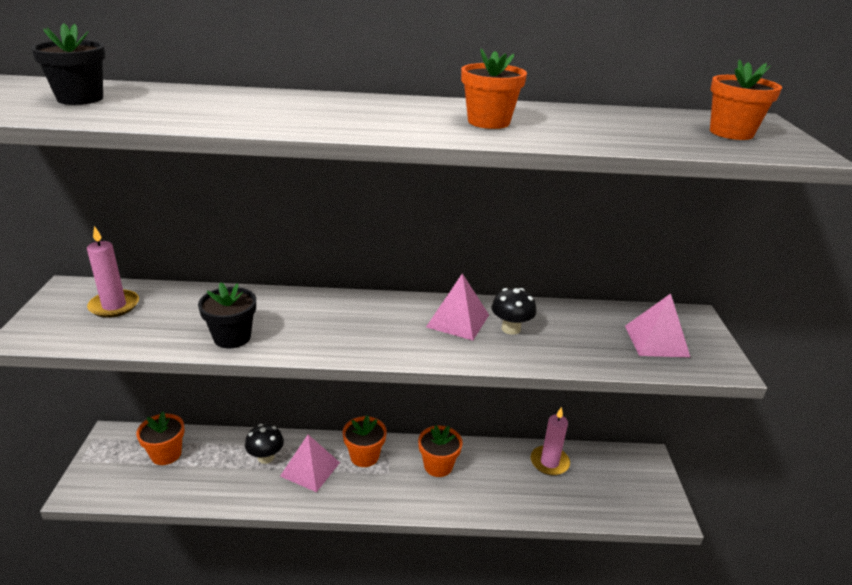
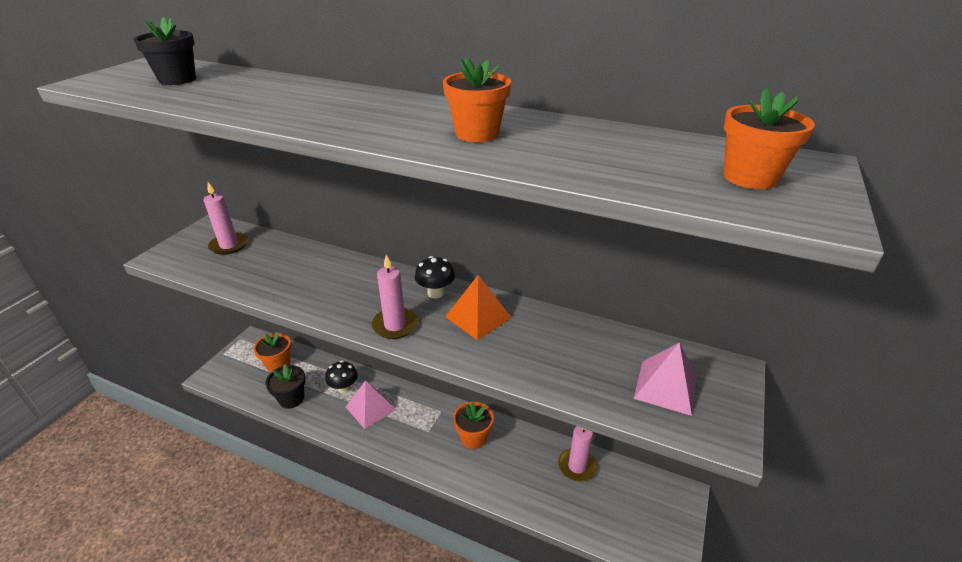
camera: 25 degrees right, 5 degrees up
(232, 337) = (287, 290): black flower pot -> black flower pot (291, 399)
(364, 456) = (418, 410): orange flower pot -> none
(382, 345) = (395, 325): none -> pink candle
(457, 321) = (478, 317): pink pyramid -> orange pyramid
(511, 329) = (521, 337): black mushroom -> black mushroom (436, 293)

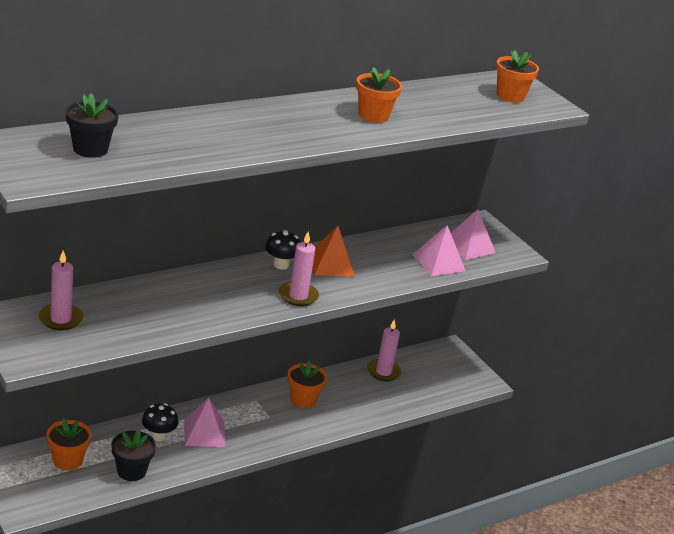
camera: 60 degrees left, 5 degrees down
(593, 381) = (438, 262): none -> pink pyramid

